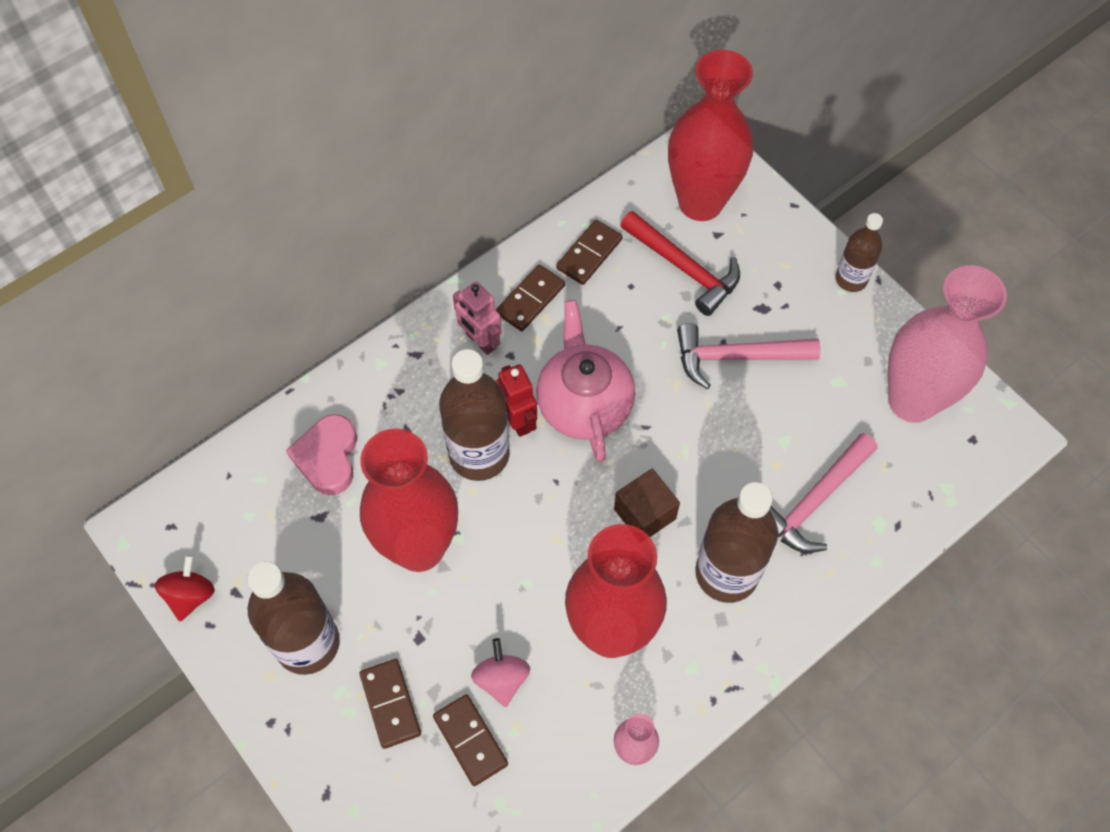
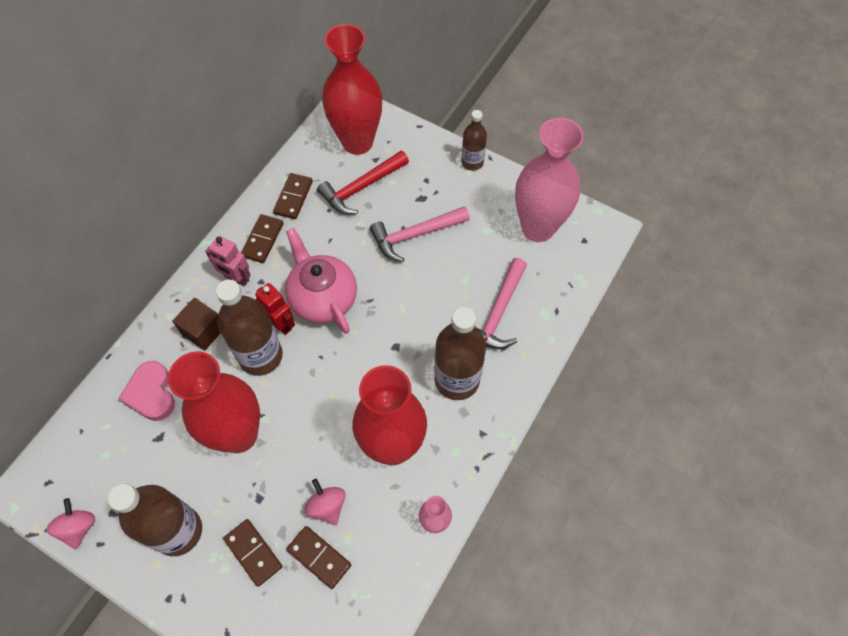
camera: 20 degrees left, 0 degrees up
(190, 595) = (78, 527): red spinning top -> pink spinning top
(644, 514) = (389, 358): brown cube -> brown cube (203, 331)
(684, 268) = (361, 188): red hammer -> red hammer turned 120 degrees clockwise

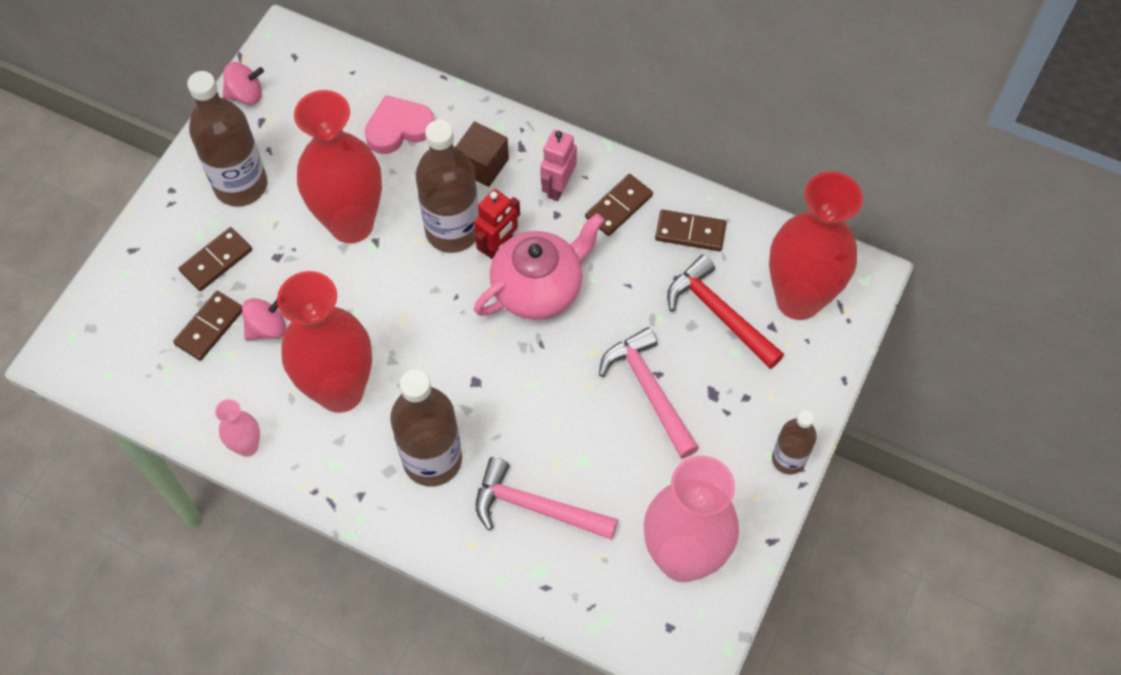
camera: 85 degrees right, 0 degrees up
(262, 240) = (618, 206): brown domino -> brown domino turned 60 degrees counterclockwise

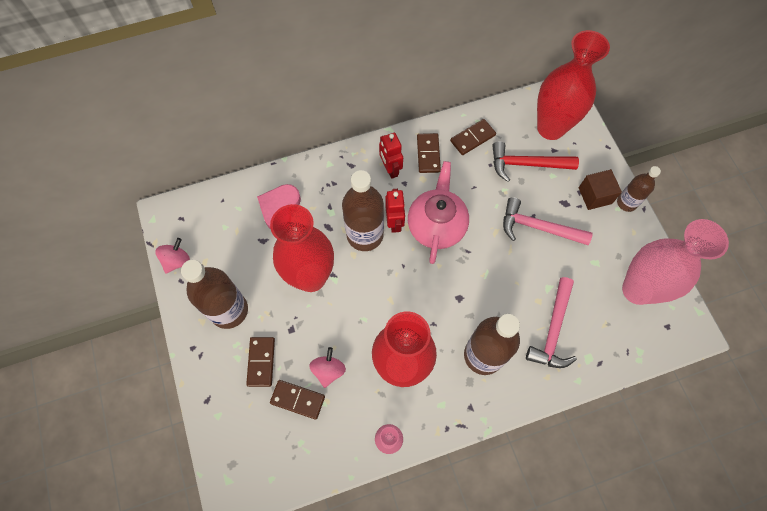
camera: 45 degrees left, 5 degrees up
(209, 327) = (298, 399): brown domino -> brown domino turned 60 degrees counterclockwise
(482, 165) = (342, 190): brown cube -> brown cube (595, 195)
(535, 507) = (553, 330): pink hammer -> pink hammer turned 45 degrees counterclockwise
(558, 187) = (390, 169): pink robot -> red robot

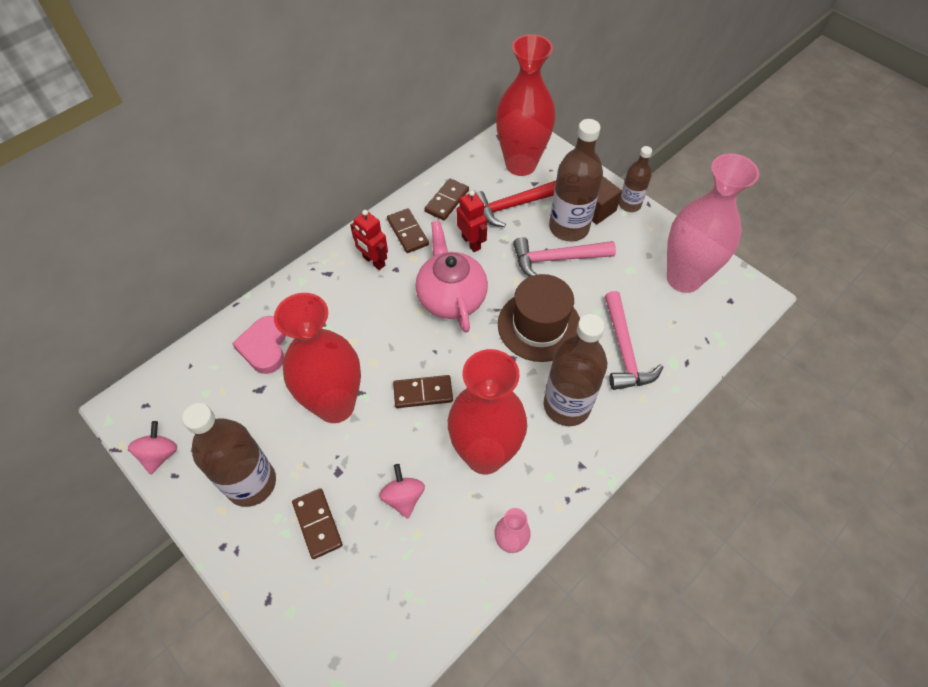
camera: 25 degrees left, 10 degrees down
(298, 399) = (382, 546): brown domino -> brown domino (423, 393)
(365, 235) = (377, 337): brown bottle -> brown bottle (569, 227)
(394, 222) = (404, 311): red robot -> red robot (471, 242)
(494, 279) = (539, 325): none -> brown hat

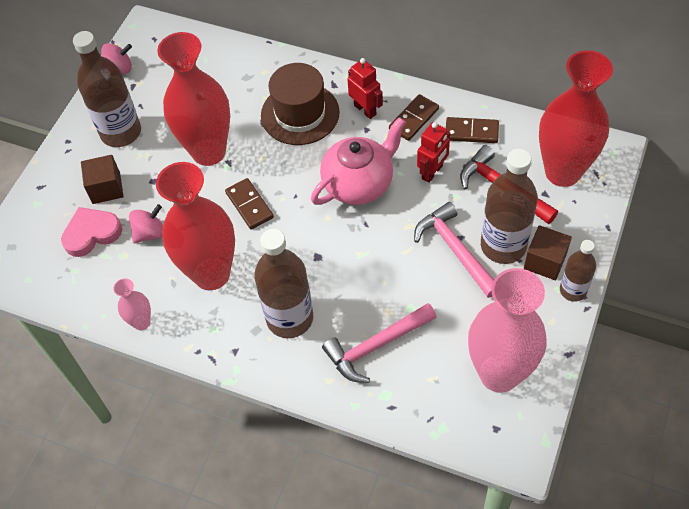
camera: 70 degrees right, 0 degrees up
(264, 347) = (238, 80): pink heart -> pink heart (91, 233)
(318, 524) = (106, 188): brown domino -> brown cube
(373, 261) = (365, 110): red robot -> red robot turned 120 degrees clockwise
(539, 325) = (366, 264): brown hat -> brown hat (300, 114)

